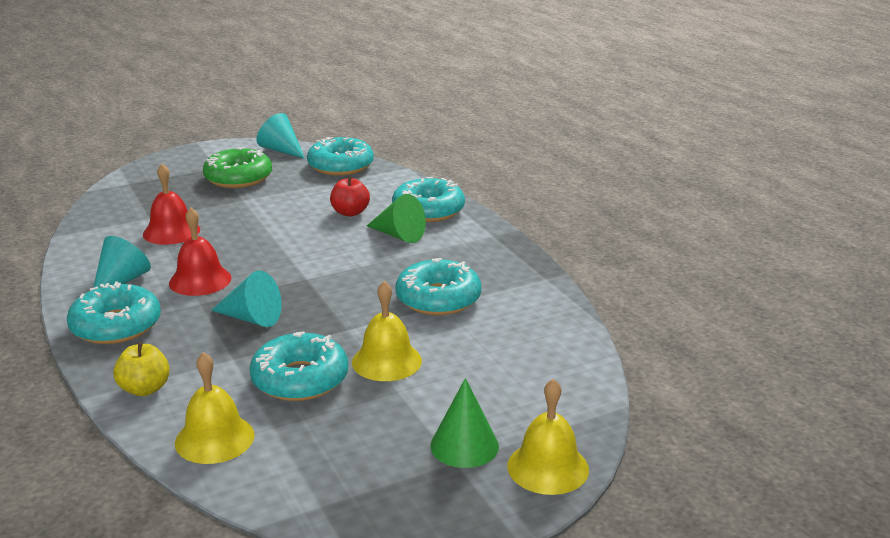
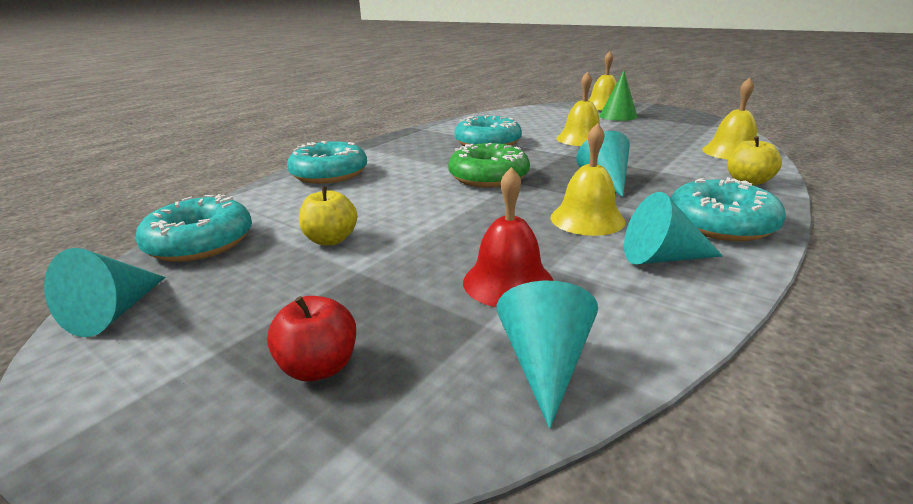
camera: 115 degrees left, 0 degrees up
(105, 221) = (545, 364): none -> turquoise cone
(200, 280) = (587, 219): red bell -> yellow bell
(238, 178) = (270, 306): green donut -> green donut (488, 177)
(293, 197) = (331, 240): none -> yellow apple
(300, 379) = (640, 150): turquoise donut -> none
(350, 212) = (358, 200): red apple -> red apple (319, 367)
(398, 235) = (395, 172): green cone -> none

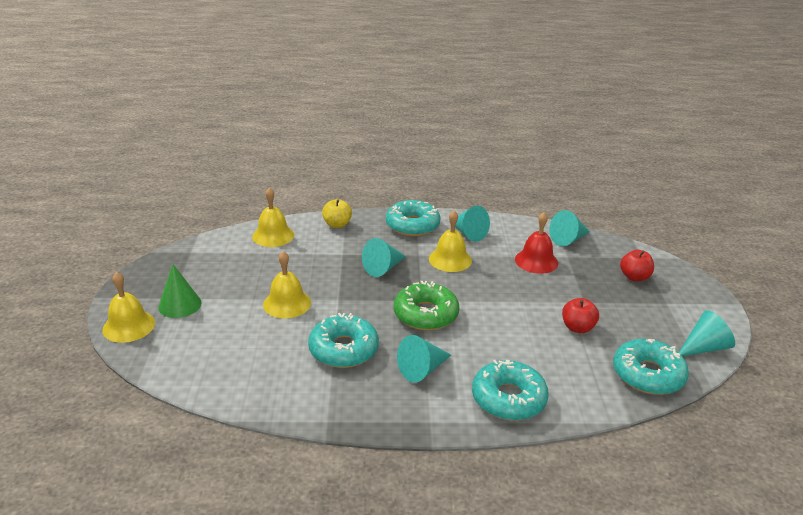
camera: 130 degrees left, 5 degrees up
(331, 240) = (577, 328): yellow apple -> red apple
(418, 158) = (422, 369): none -> turquoise cone

